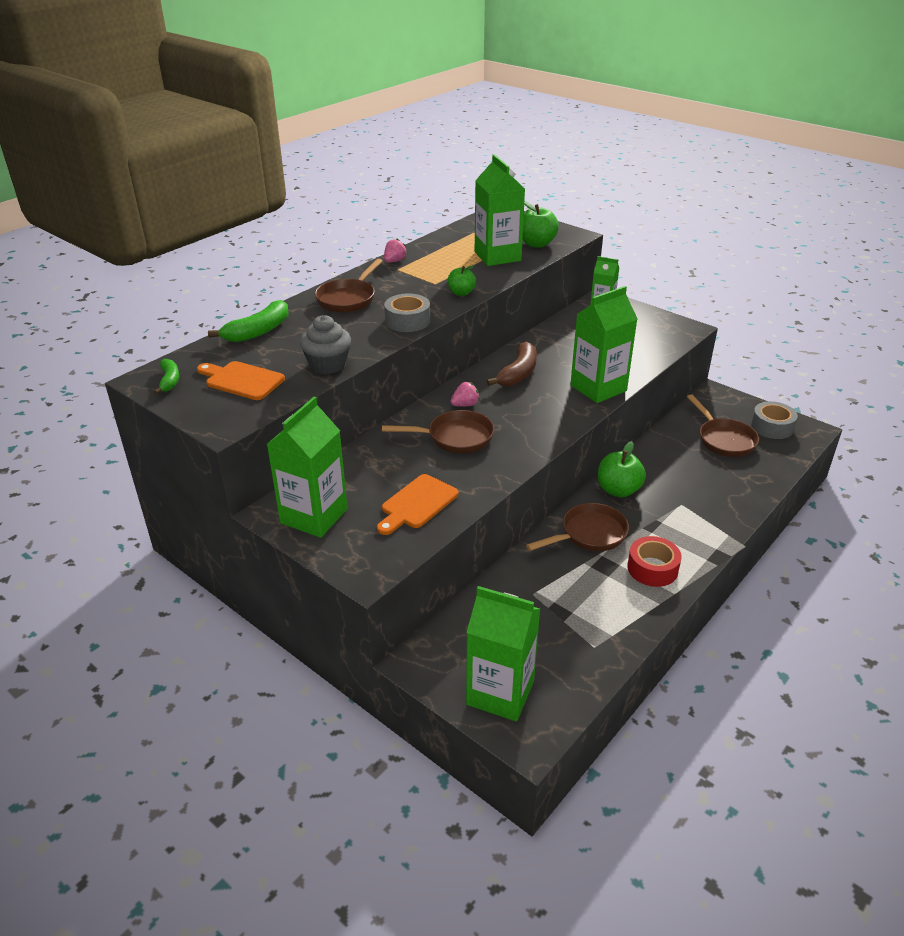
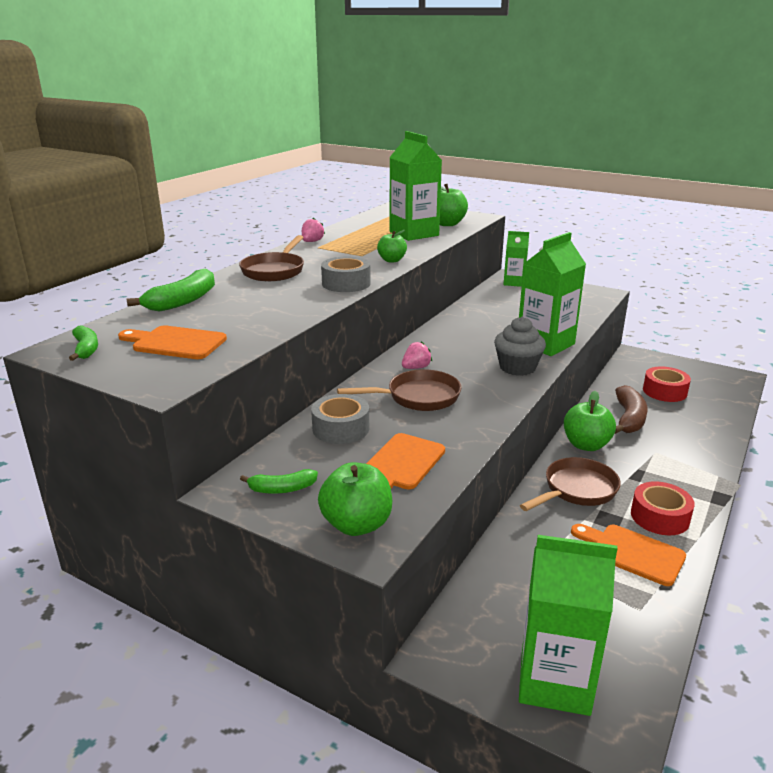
camera: 10 degrees left, 10 degrees down
(314, 516) = (282, 489): green carton -> green banana
(328, 365) = (272, 323): grey cupcake -> grey cupcake (517, 367)
(363, 554) = (357, 524): none -> green apple
(518, 373) = (459, 338): brown banana -> brown banana (629, 418)
(611, 598) = (632, 553): none -> orange cutting board
(723, 439) = (664, 391): brown pan -> red tape
(772, 427) = (703, 377): grey tape -> grey tape (341, 428)

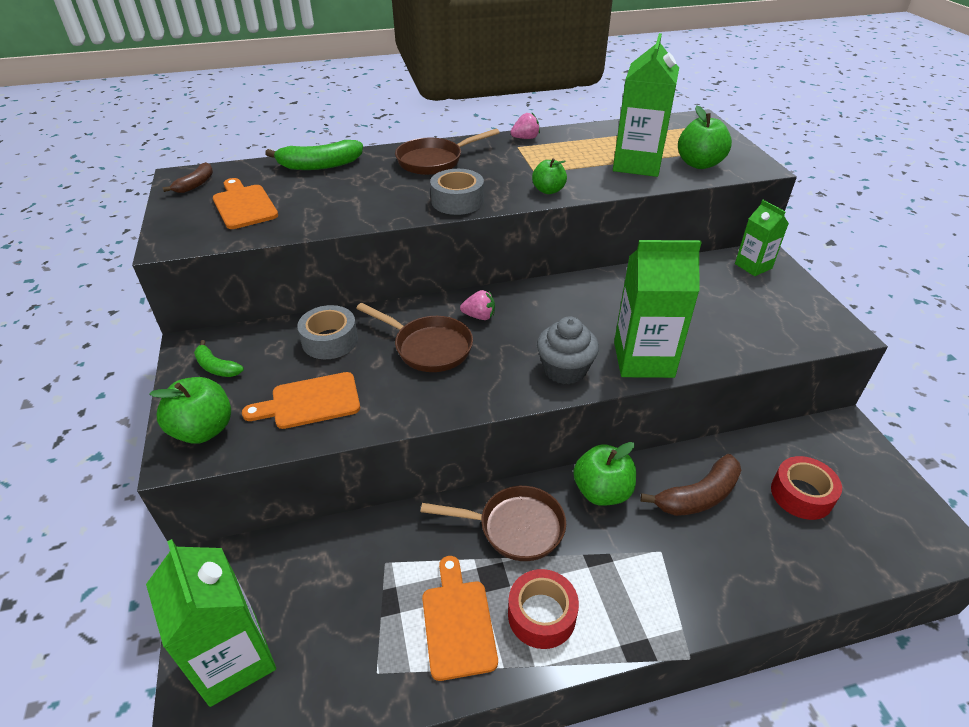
camera: 45 degrees right, 15 degrees up
(86, 349) = (195, 184): green banana -> brown banana

